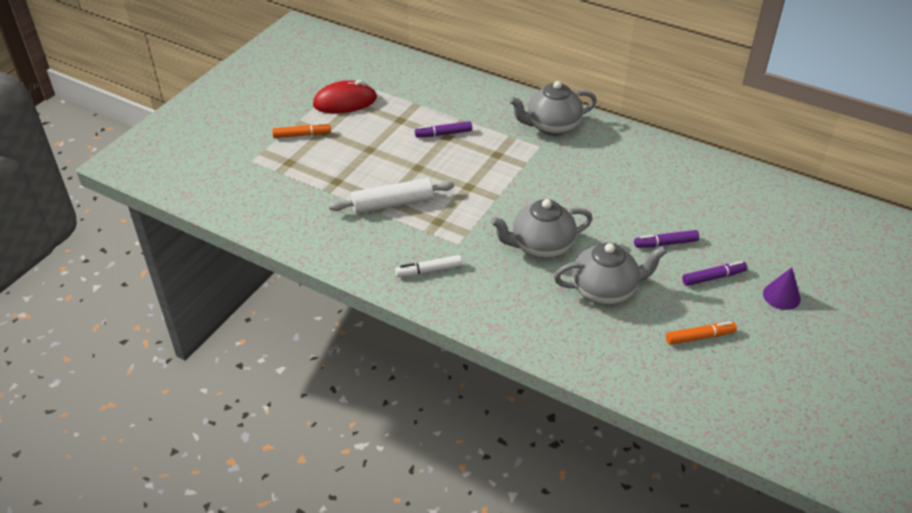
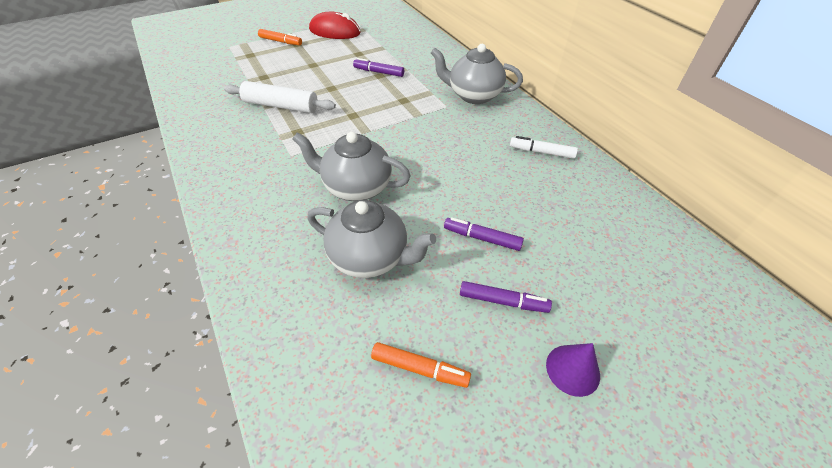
camera: 30 degrees right, 5 degrees up
(429, 270) = (242, 167): white marker -> white marker (541, 152)

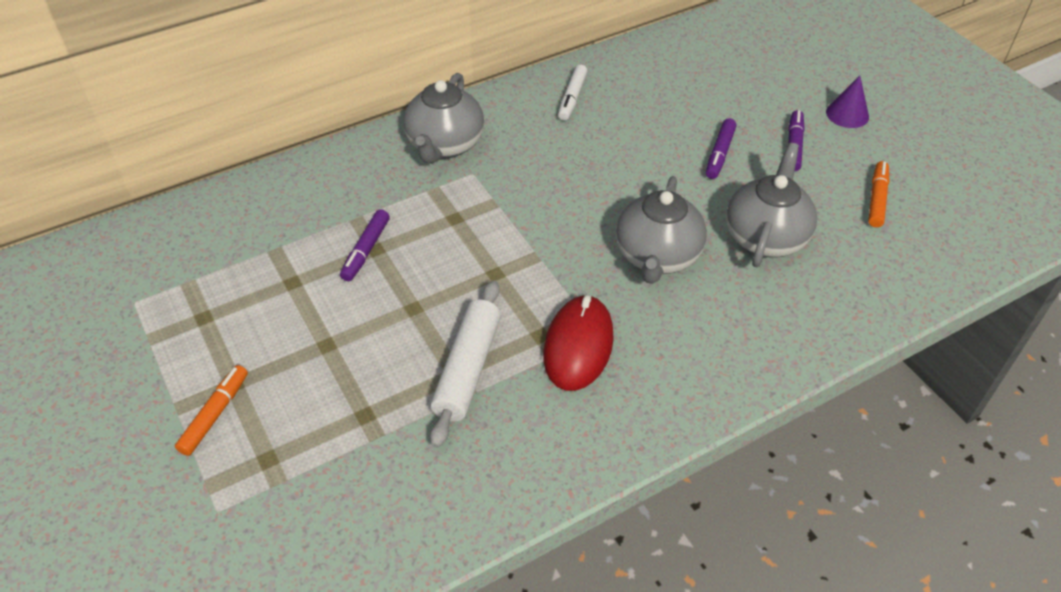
camera: 90 degrees left, 0 degrees up
(335, 31) = (187, 327): red mouse -> red mouse (578, 346)

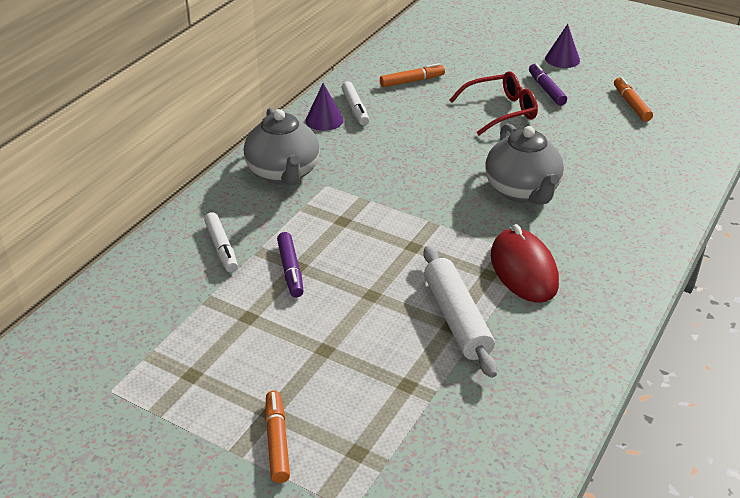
camera: 30 degrees left, 10 degrees down
(328, 202) = (221, 248): none -> white marker
(531, 100) = (324, 120): none -> purple cone
(657, 85) = (412, 81): none -> orange marker
(719, 154) = (501, 111): purple marker -> red glasses
(765, 237) = (583, 152): grey teapot -> none

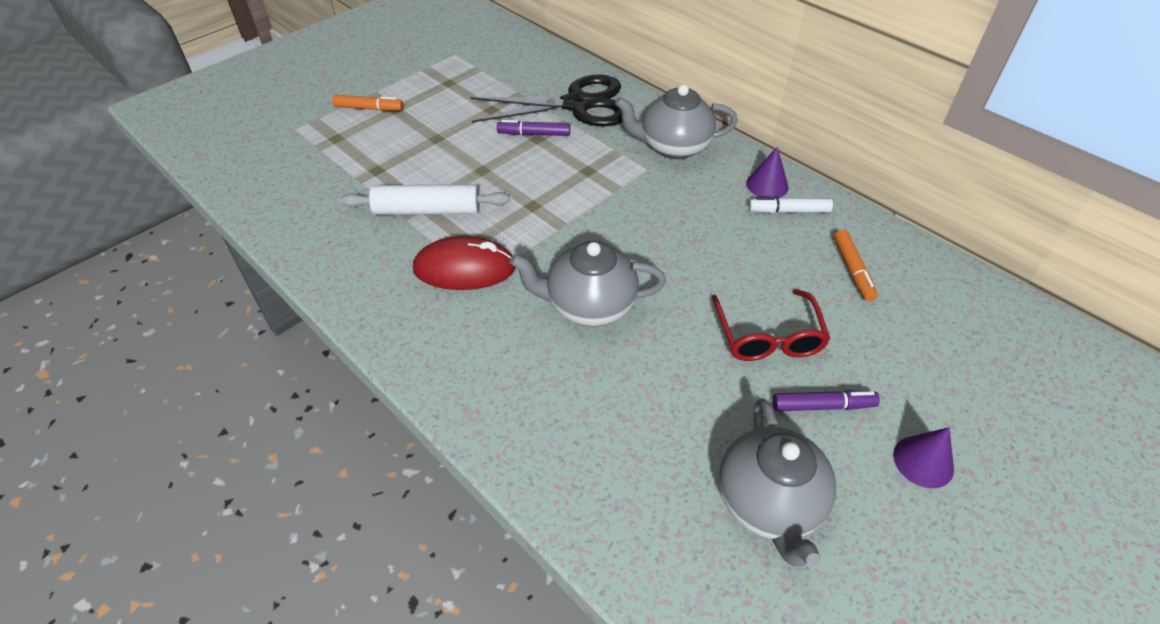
camera: 105 degrees right, 10 degrees up
(221, 248) = (577, 105): white marker -> black scissors
(631, 104) = (769, 503): orange marker -> grey teapot

